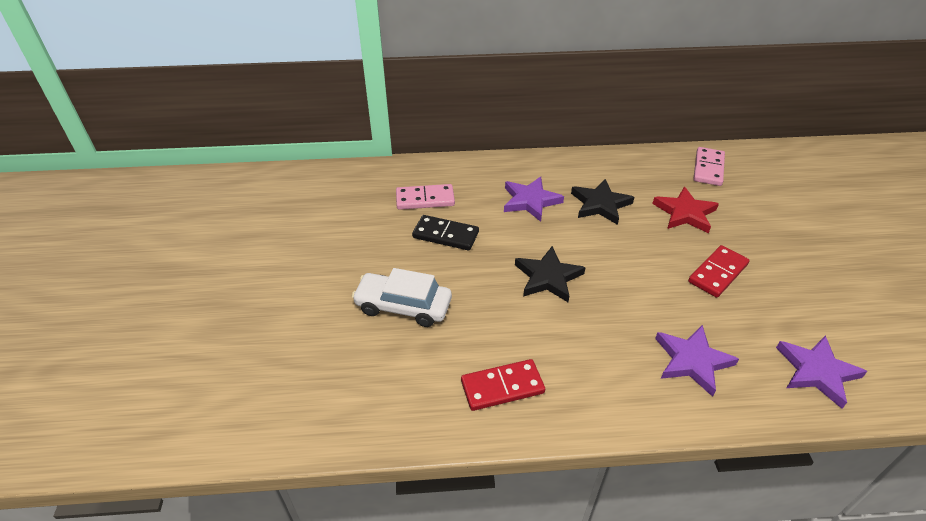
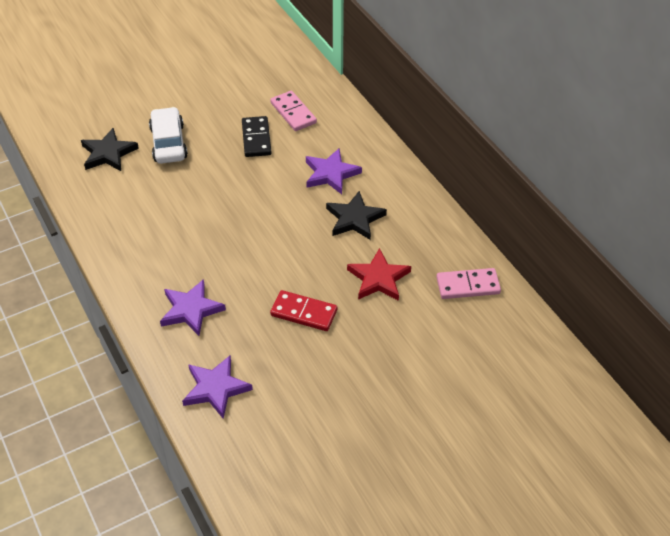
camera: 65 degrees right, 5 degrees up
(502, 387) = (119, 214): red domino -> none
(548, 277) = (240, 209): black star -> black star (108, 153)

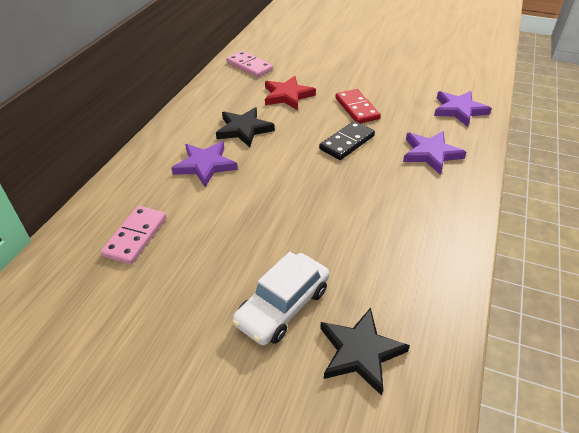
camera: 130 degrees left, 5 degrees down
(256, 138) = (203, 238): black domino -> black domino (347, 142)

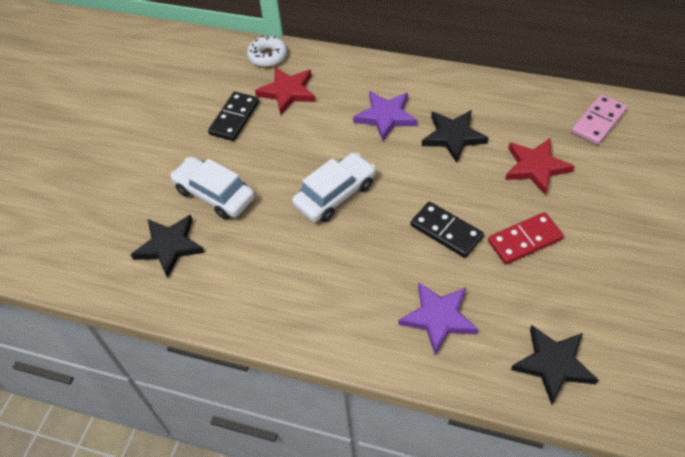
camera: 90 degrees right, 10 degrees up
(60, 254) = (267, 56): none -> white donut
(135, 236) = (288, 92): pink domino -> red star
(159, 288) = (234, 118): none -> black domino
(298, 204) = (335, 194): none -> white car
(459, 110) = (553, 364): purple star -> black star

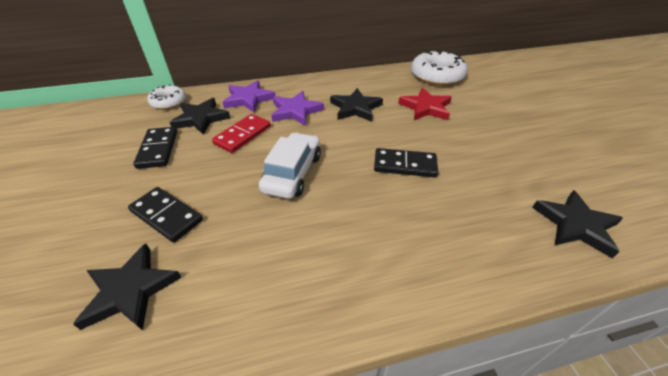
camera: 35 degrees left, 10 degrees down
(215, 194) = (167, 216): white car -> black domino
(288, 92) = (201, 118): red star -> black star
(438, 318) = (460, 231): purple star -> purple star (248, 99)
(524, 240) = (463, 150): red domino -> red domino (242, 135)
(598, 122) = (436, 76): pink domino -> white donut

